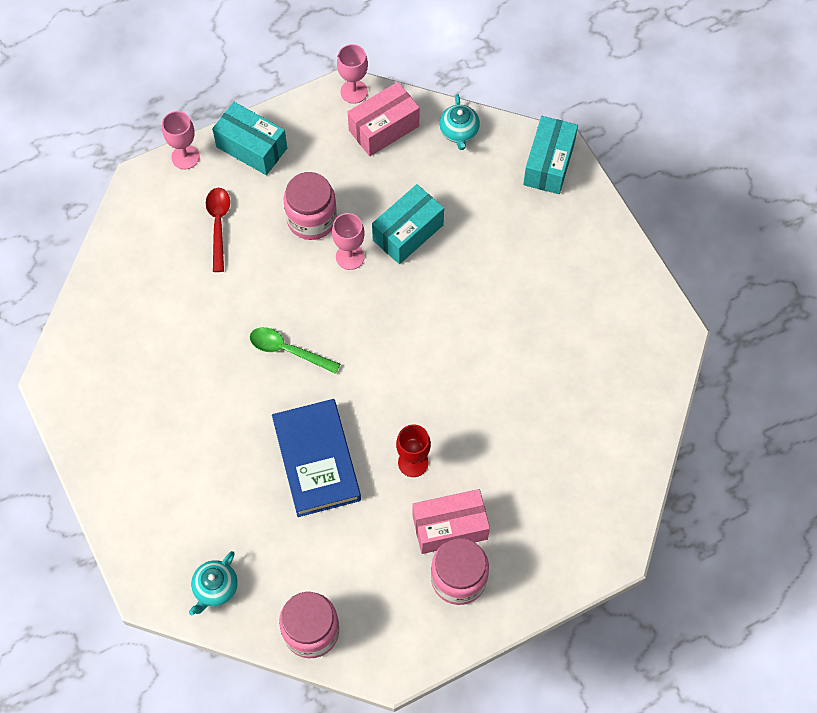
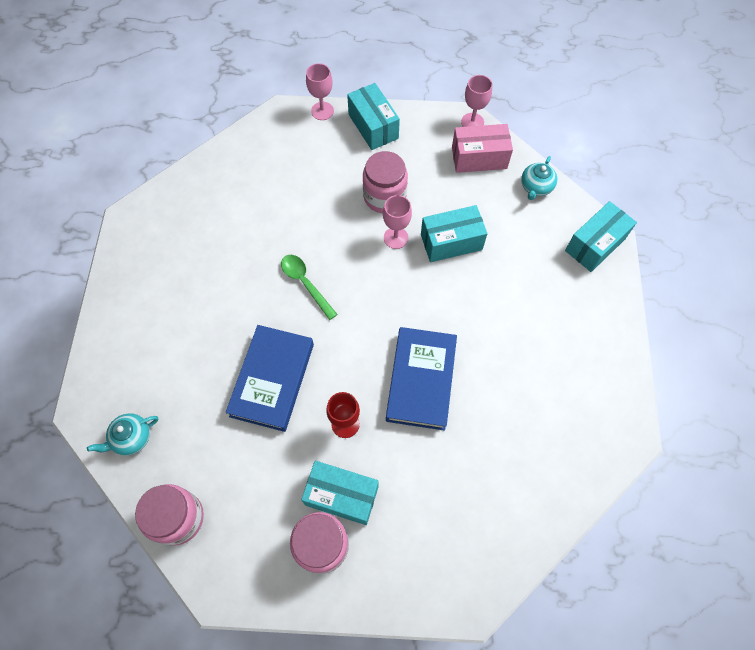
camera: 30 degrees right, 0 degrees up
(218, 225) = (314, 168): red spoon -> none
(450, 527) = (341, 496): pink box -> turquoise box
(459, 384) = (421, 380): none -> blue book

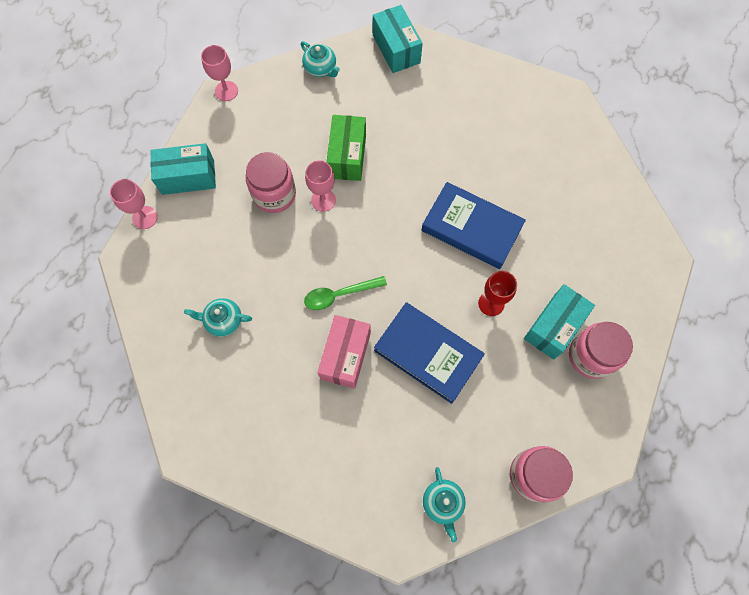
camera: 70 degrees left, 5 degrees up
(249, 202) = (223, 321): none -> turquoise teapot
(451, 242) = (347, 156): turquoise box -> green box
(479, 158) = (269, 100): pink box -> pink box (345, 356)

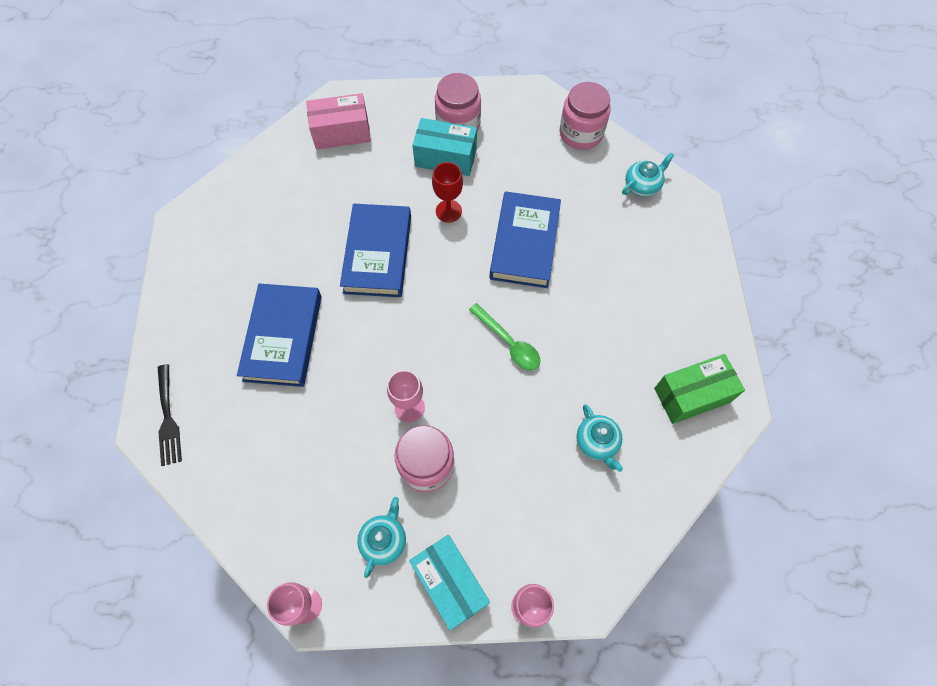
camera: 115 degrees left, 5 degrees down
(320, 69) = (228, 497): turquoise teapot -> turquoise teapot (384, 540)
(345, 356) = (565, 310): pink box -> pink box (342, 132)
(347, 156) = (342, 408): green box -> green box (692, 395)
(396, 49) = (168, 418): turquoise box -> black fork
(425, 135) = (283, 337): none -> blue book

